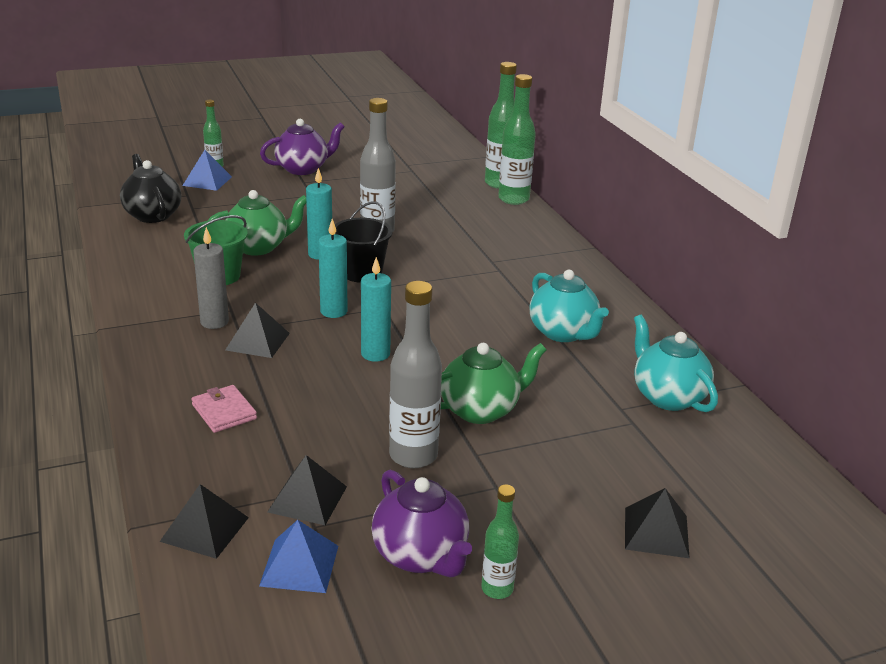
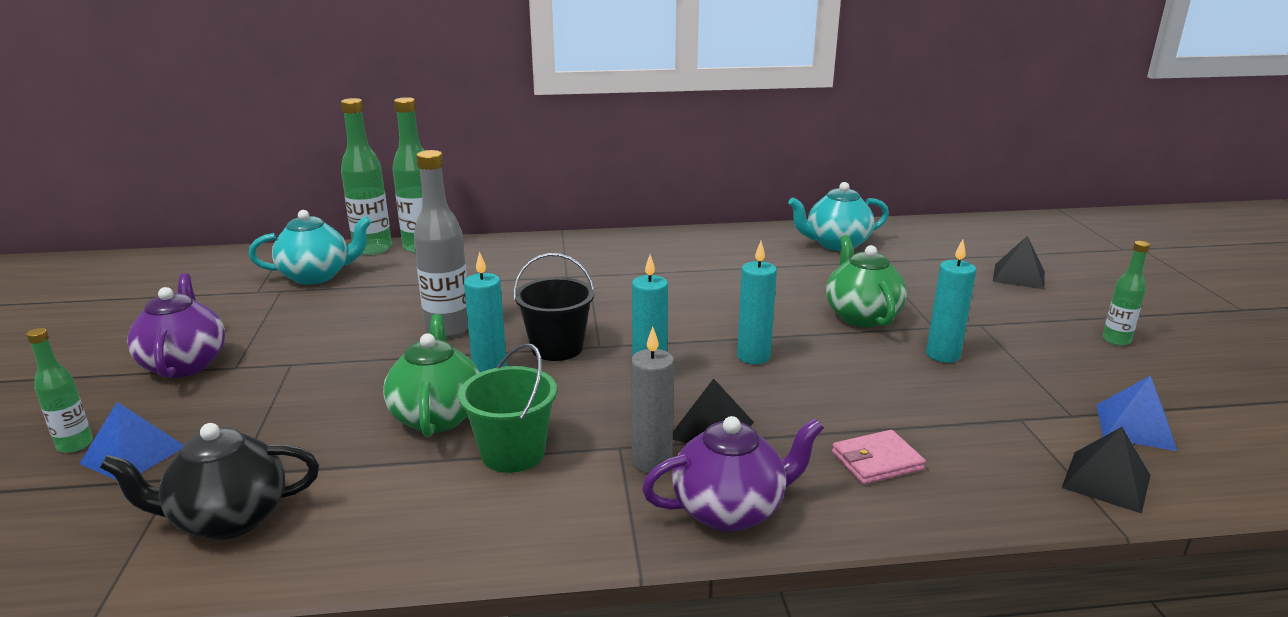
camera: 75 degrees left, 5 degrees down
(307, 499) = (1030, 415): black pyramid -> none
(413, 456) = (943, 355): grey bottle -> turquoise candle
(421, 556) = (1091, 366): purple teapot -> purple teapot (730, 510)
(563, 333) = (727, 265): turquoise teapot -> turquoise teapot (317, 276)

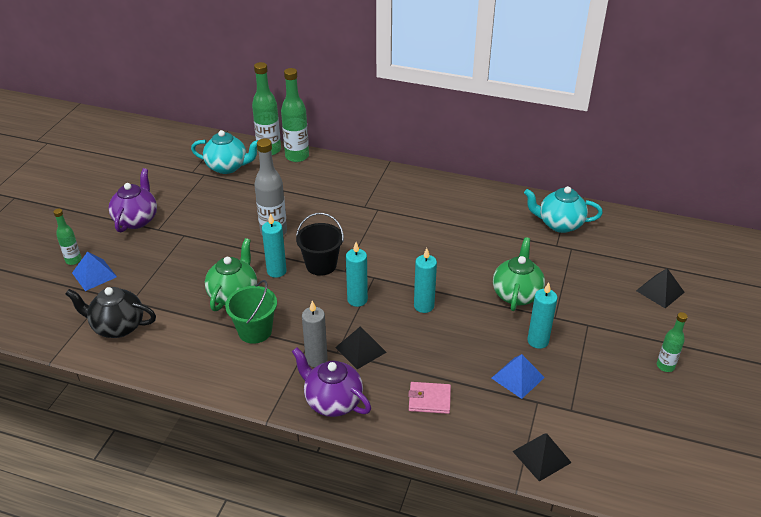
camera: 25 degrees right, 15 degrees up
(730, 510) = (332, 401): purple teapot -> purple teapot turned 150 degrees counterclockwise
(1135, 427) = (600, 430): blue pyramid -> blue pyramid (517, 377)

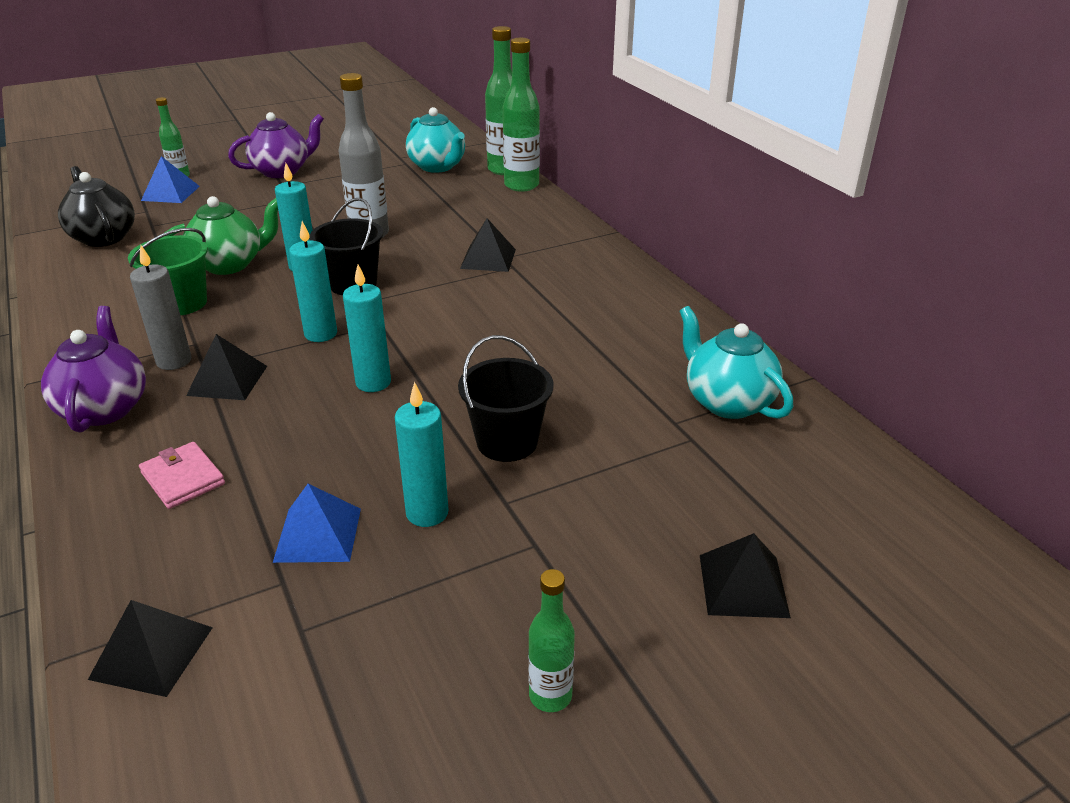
camera: 45 degrees right, 5 degrees down
(359, 211) = (488, 259): none -> black pyramid
(516, 294) = (507, 442): green teapot -> black bucket

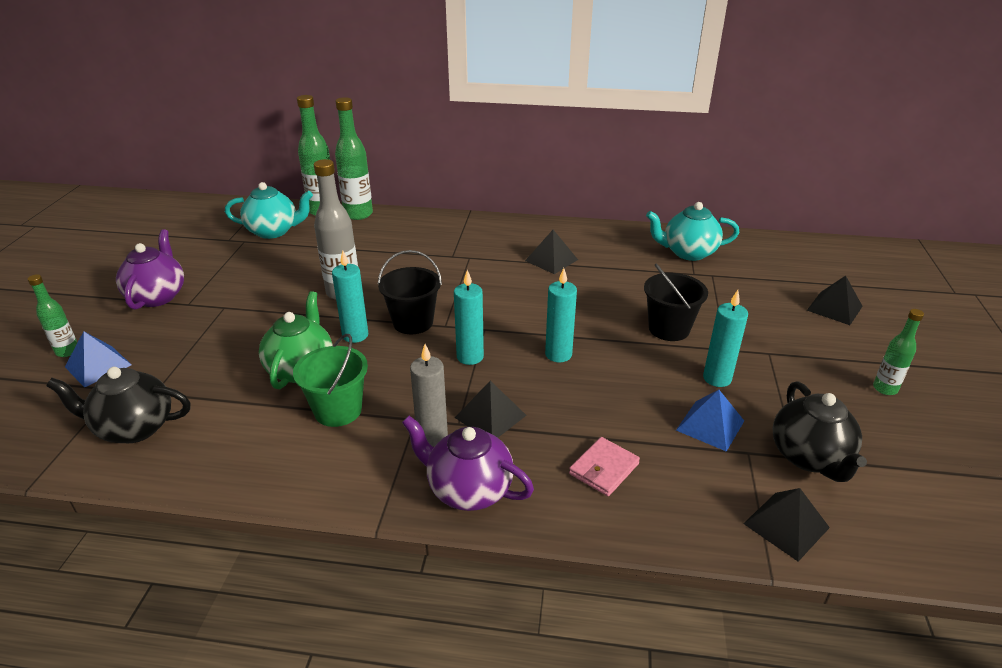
camera: 55 degrees left, 0 degrees up
(183, 478) = (604, 469): pink wallet -> pink wallet turned 45 degrees counterclockwise
(307, 644) = (810, 457): none -> black teapot
(488, 259) = (447, 261): black pyramid -> black pyramid (551, 260)

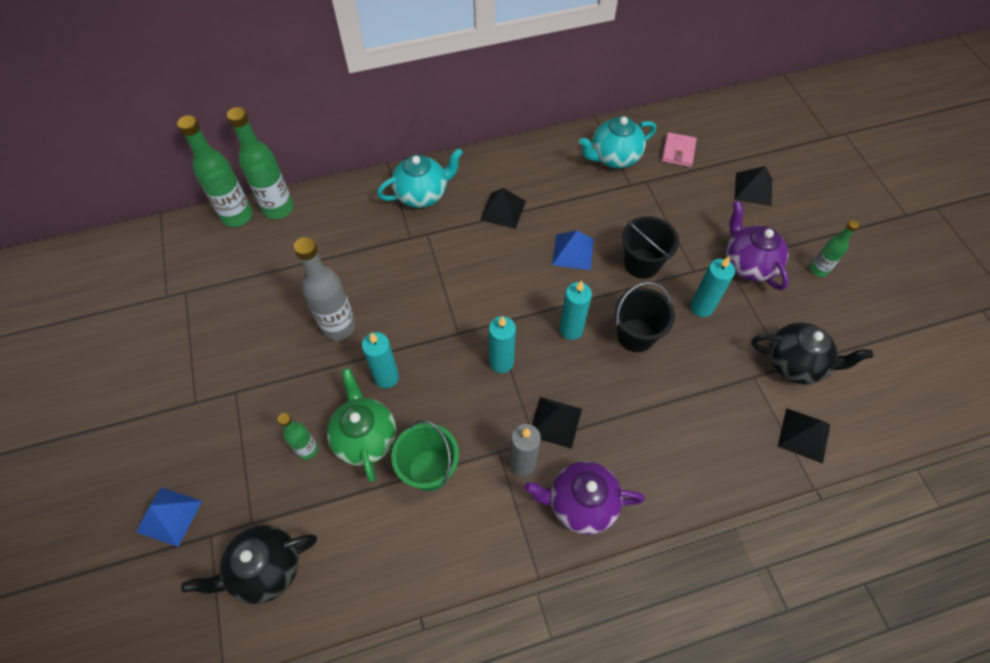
camera: 25 degrees left, 25 degrees up
(67, 351) = (122, 513): green bottle -> green bottle (307, 449)
(157, 296) = (154, 404): purple teapot -> purple teapot (748, 264)
(274, 231) = (206, 266): turquoise teapot -> turquoise teapot (422, 194)
(413, 322) = (428, 340): black bucket -> black bucket (635, 335)
(604, 469) = (665, 438): pink wallet -> pink wallet (678, 151)
(710, 425) = (717, 360): blue pyramid -> blue pyramid (573, 252)
(810, 457) = (795, 364): black teapot -> black teapot turned 45 degrees counterclockwise

